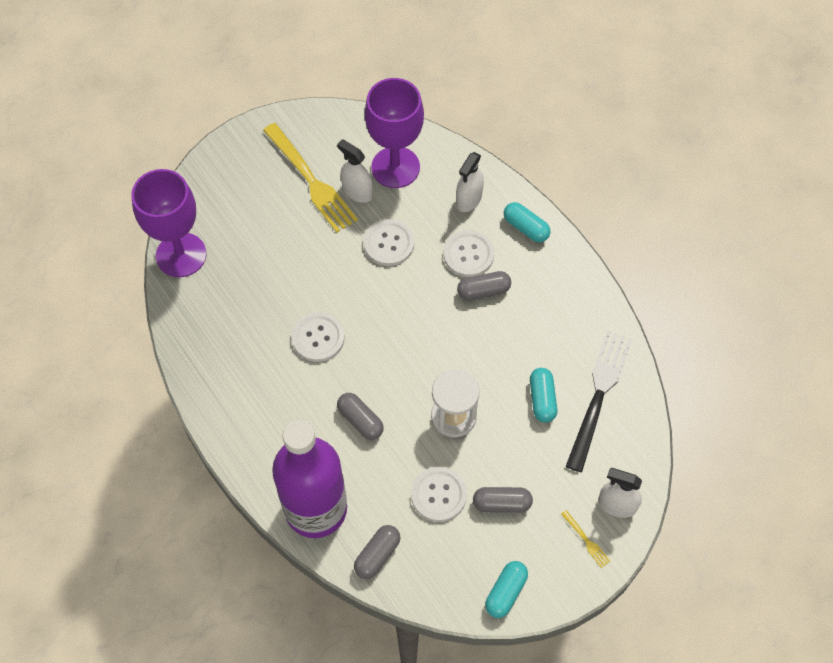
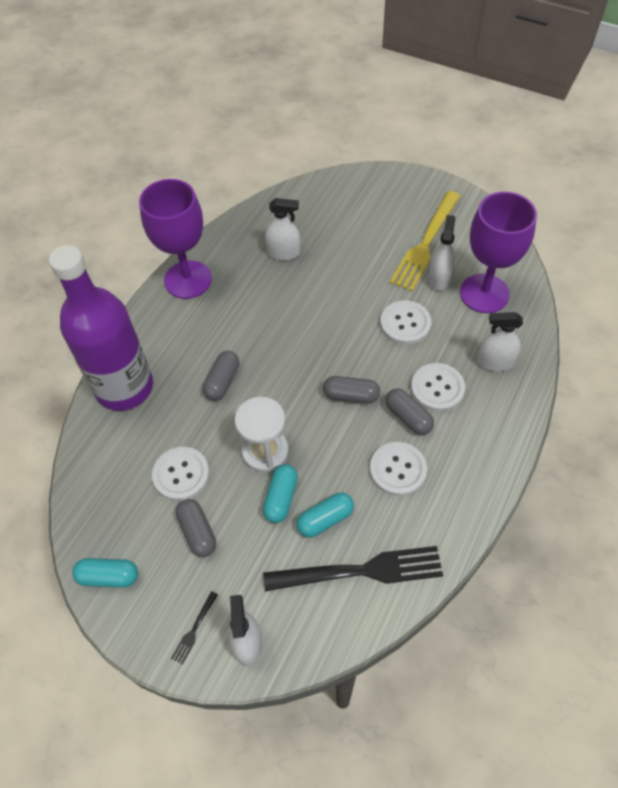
camera: 65 degrees right, 5 degrees down
(181, 255) = (300, 198): purple goblet -> purple goblet (188, 280)
(242, 302) = (284, 253): none -> white spray bottle
(318, 338) = (282, 316): white button -> white button (398, 469)
(377, 555) = (102, 452): grey capsule -> grey capsule (351, 395)
(525, 228) = (500, 422): turquoise capsule -> turquoise capsule (281, 498)
(586, 541) = (194, 630): yellow fork -> black fork

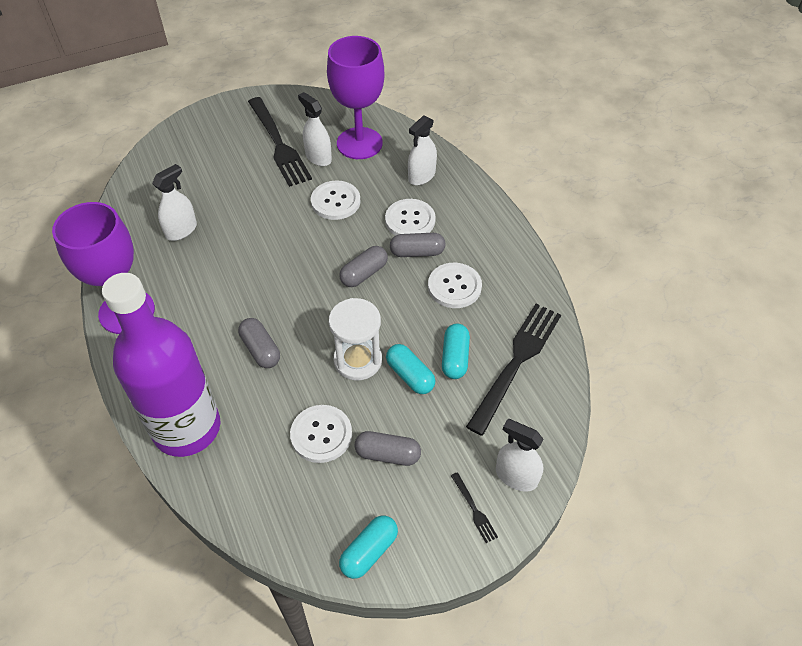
camera: 55 degrees left, 5 degrees down
(425, 244) = (279, 144): yellow fork -> black fork

